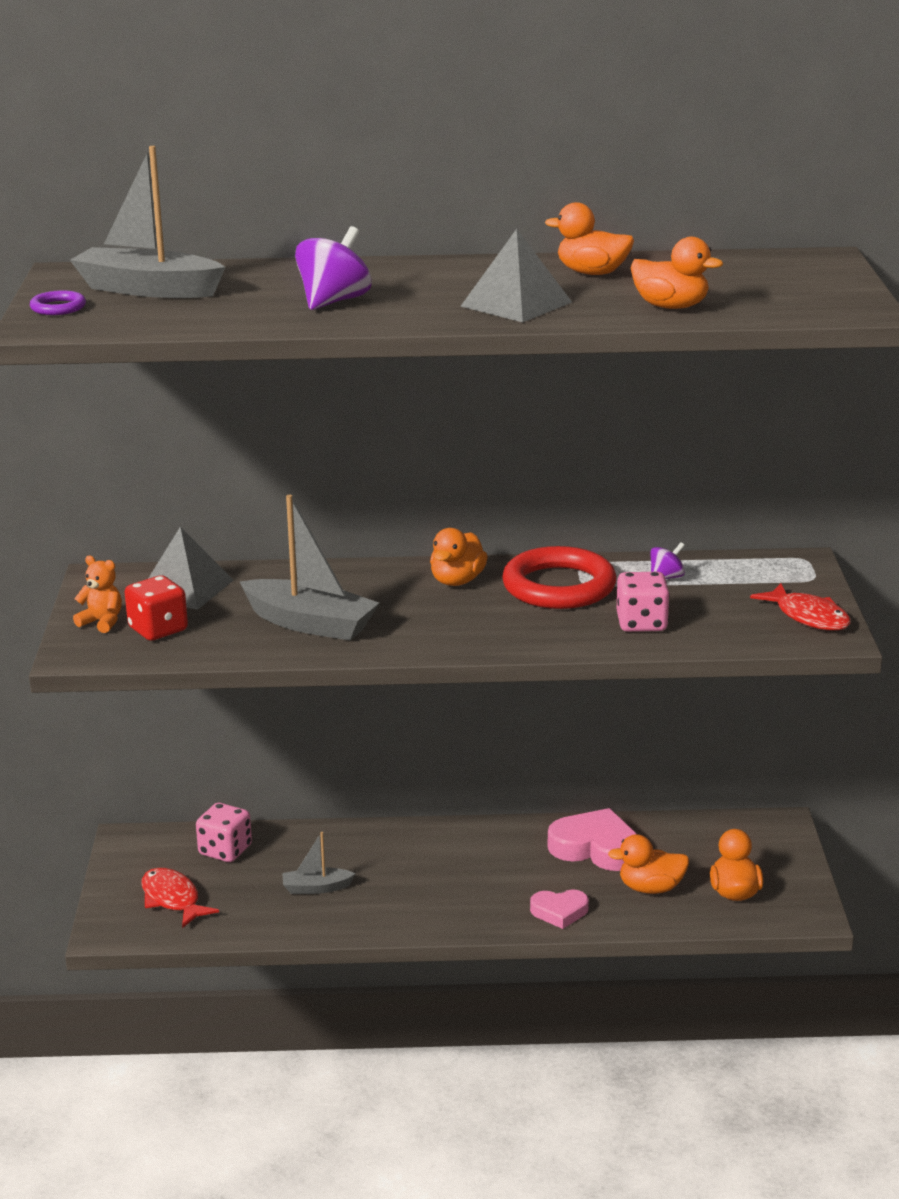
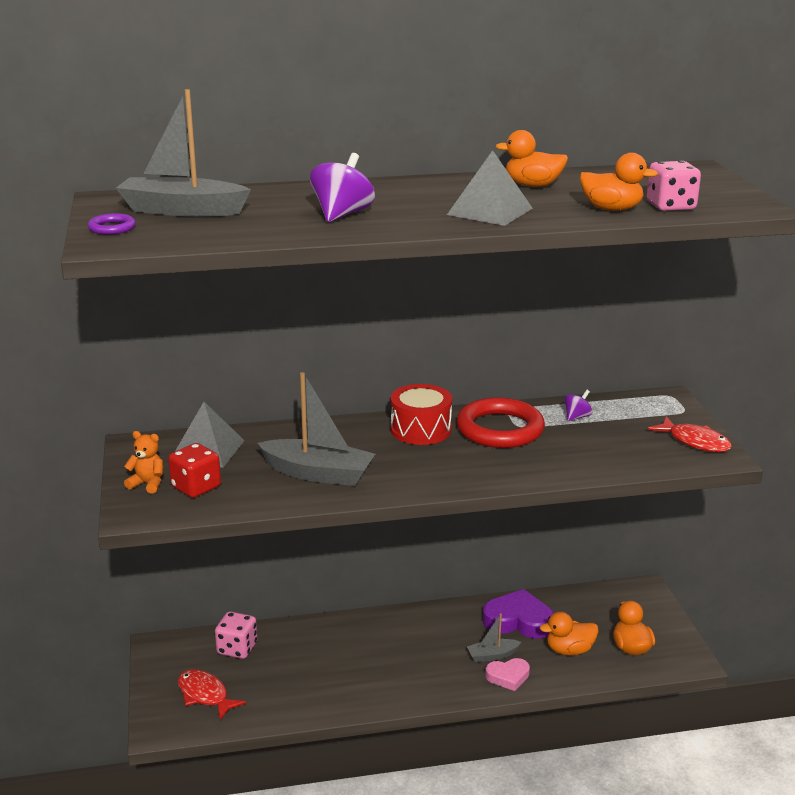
camera: 10 degrees left, 0 degrees up
(316, 888) = (316, 674): grey boat -> grey boat (492, 655)
(457, 581) = (420, 430): orange duck -> red drum
(595, 848) = (518, 620): pink heart -> purple heart
(641, 623) = (575, 455): pink dice -> pink dice (670, 206)

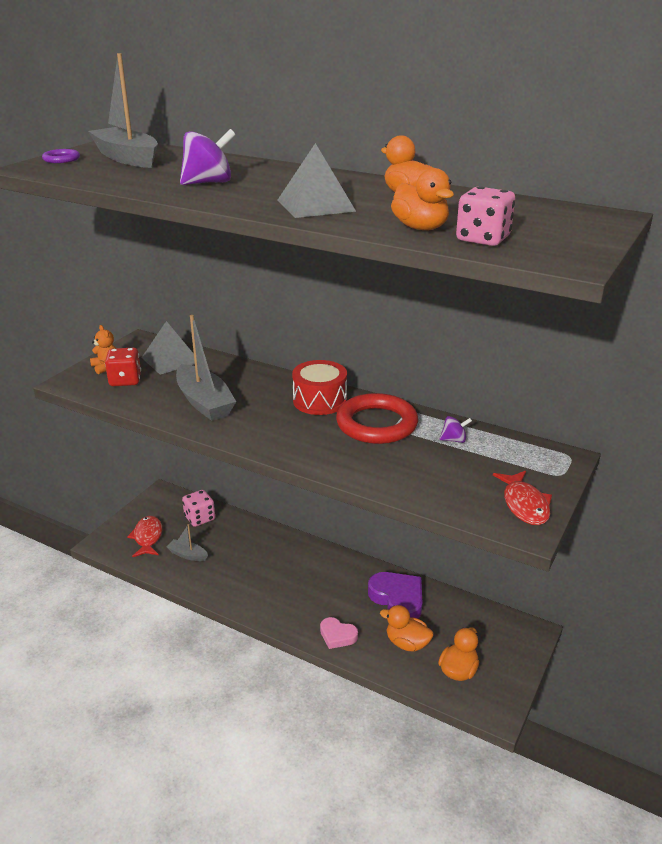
camera: 40 degrees right, 5 degrees up
(492, 655) = (346, 614): grey boat -> grey boat (187, 555)

